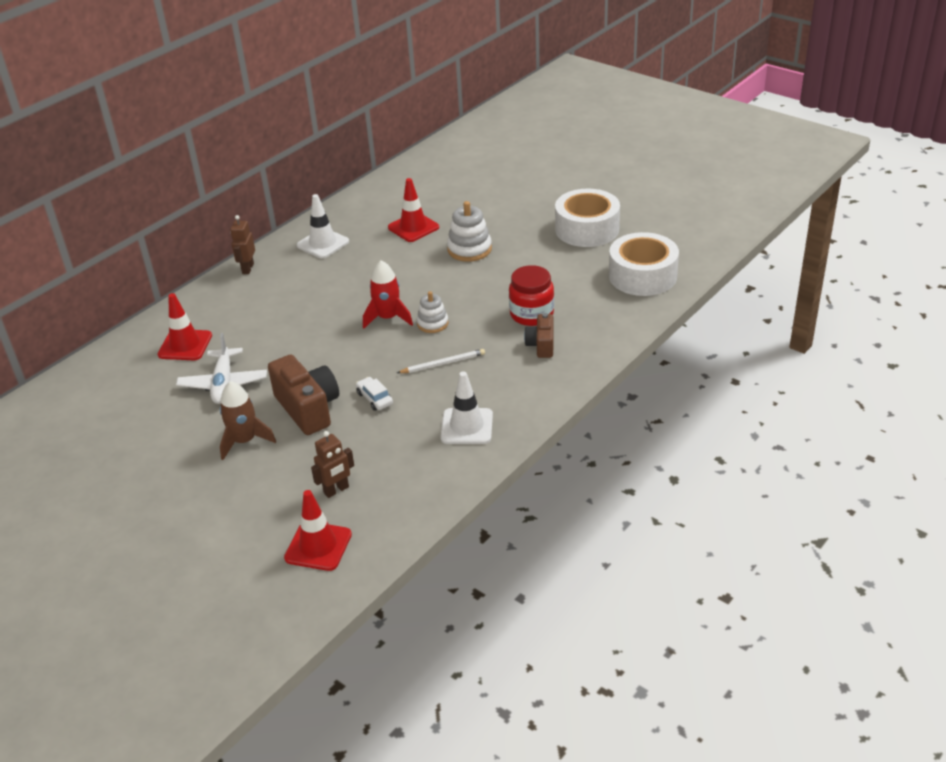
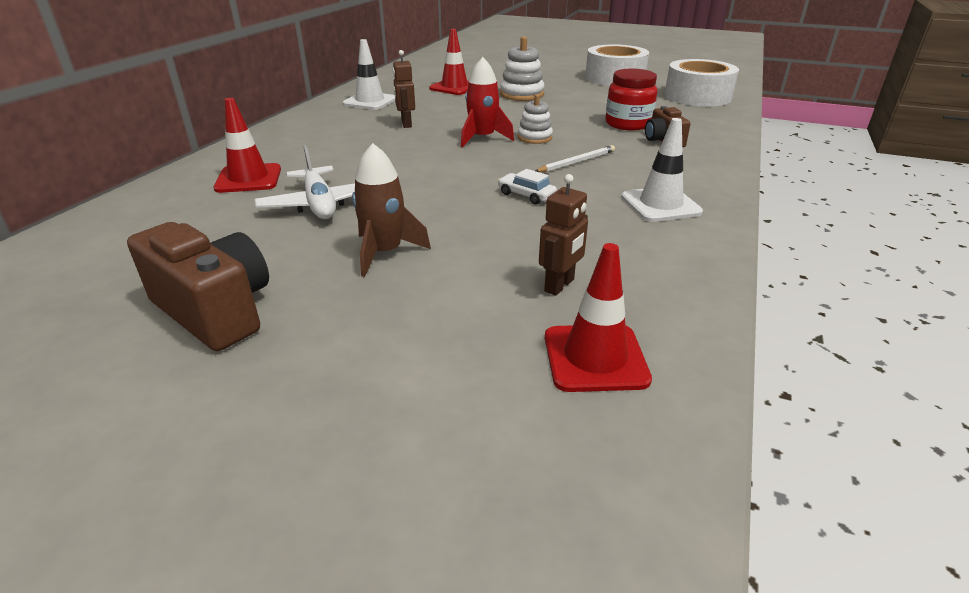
camera: 20 degrees left, 5 degrees down
(247, 268) = (297, 121): brown robot -> brown robot (406, 124)
(308, 408) = (450, 212): brown camera -> brown camera (215, 311)

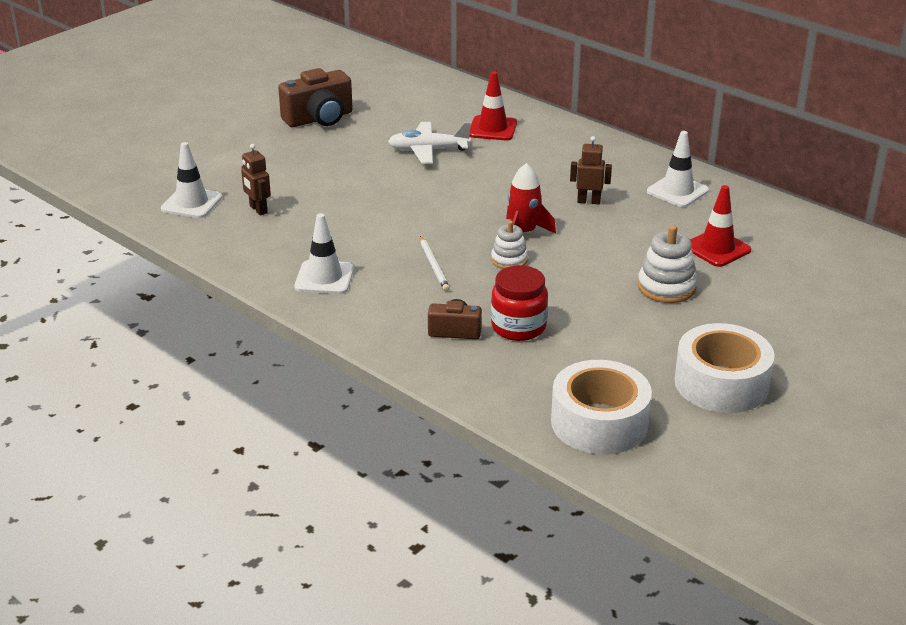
camera: 110 degrees right, 0 degrees up
(384, 253) = (341, 164): brown rocket -> none
(526, 195) = (384, 226): white car -> none
(595, 358) = (191, 203): red traffic cone -> white traffic cone

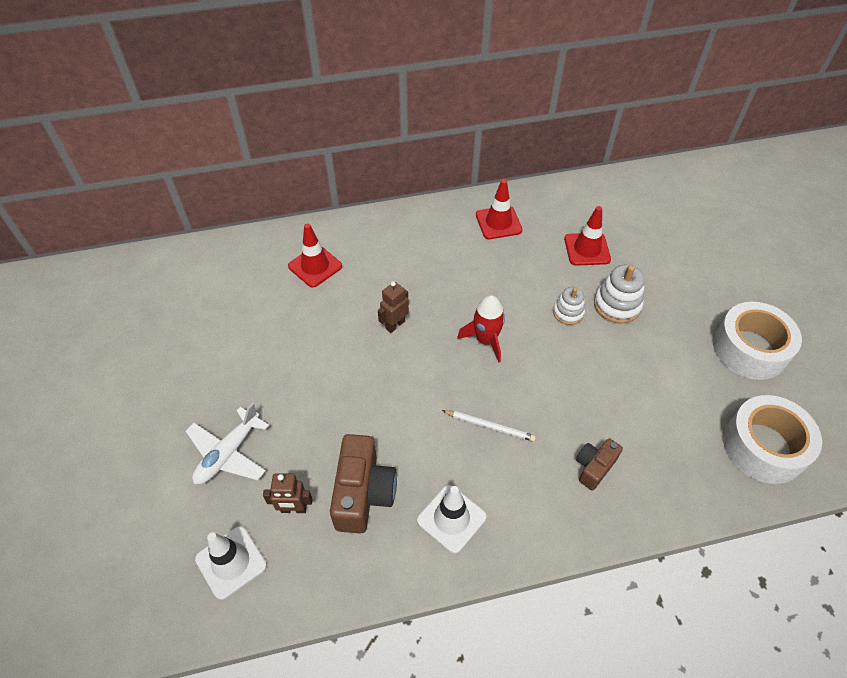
camera: 55 degrees left, 20 degrees up
(319, 119) = (178, 370): brown camera -> brown camera (363, 493)
(428, 150) = (309, 325): white plane -> white plane (228, 453)
(509, 260) = (517, 372): white stacking toy -> white stacking toy (568, 312)
(518, 327) = (614, 422): red jar -> none
(588, 201) = (472, 276): brown robot -> brown robot (395, 325)
(677, 191) = (498, 222): white traffic cone -> red traffic cone

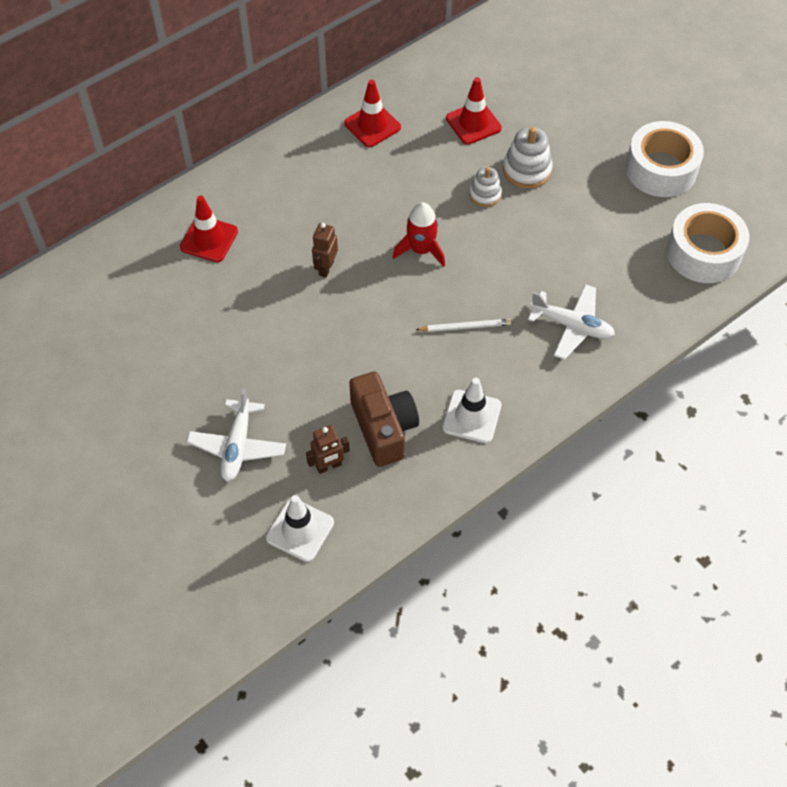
camera: 25 degrees left, 5 degrees up
(594, 467) = (571, 326): brown camera -> white plane

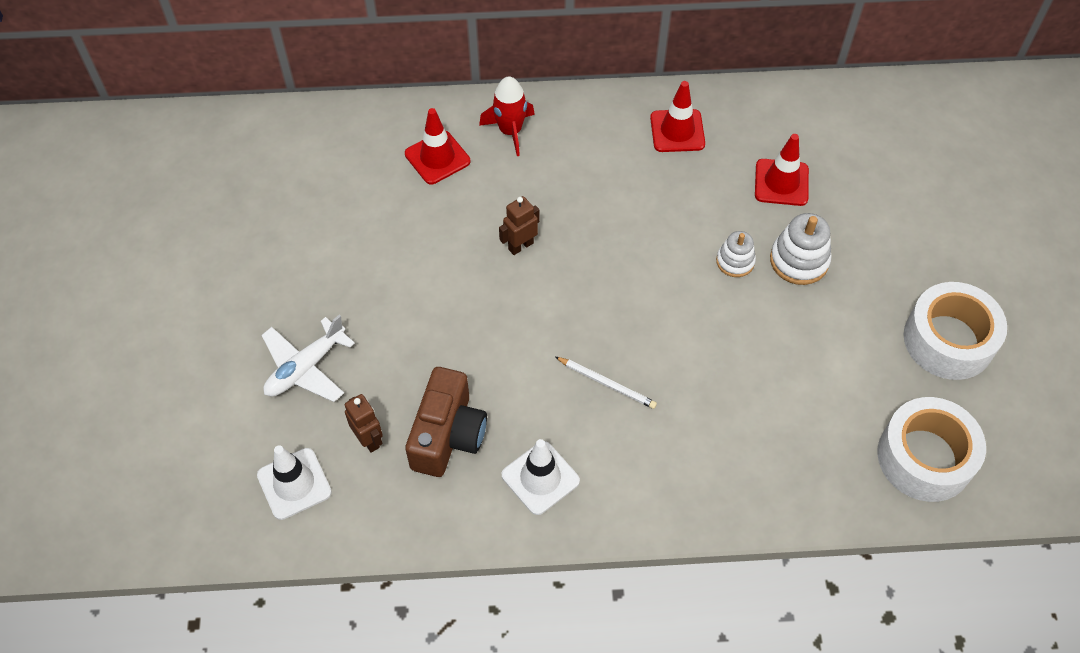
camera: 35 degrees right, 0 degrees up
(329, 466) = (369, 439): brown robot -> brown robot turned 135 degrees counterclockwise
(421, 250) = (625, 281): red rocket -> red rocket (510, 131)
(571, 326) = (716, 449): white plane -> none

